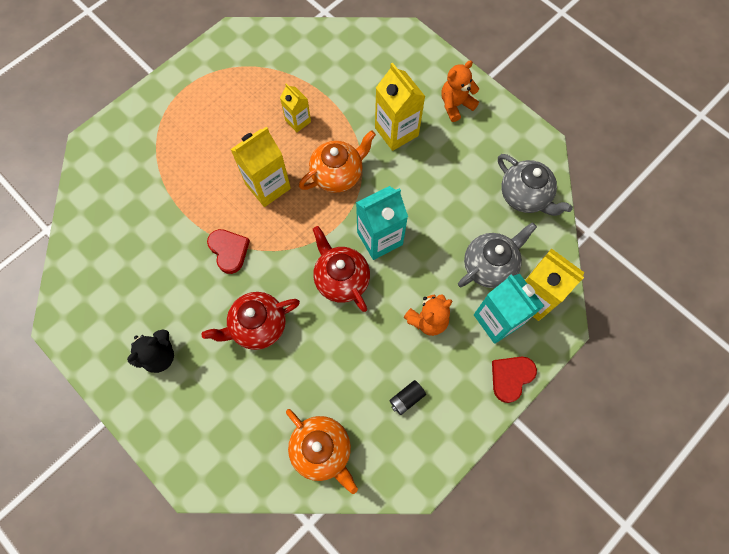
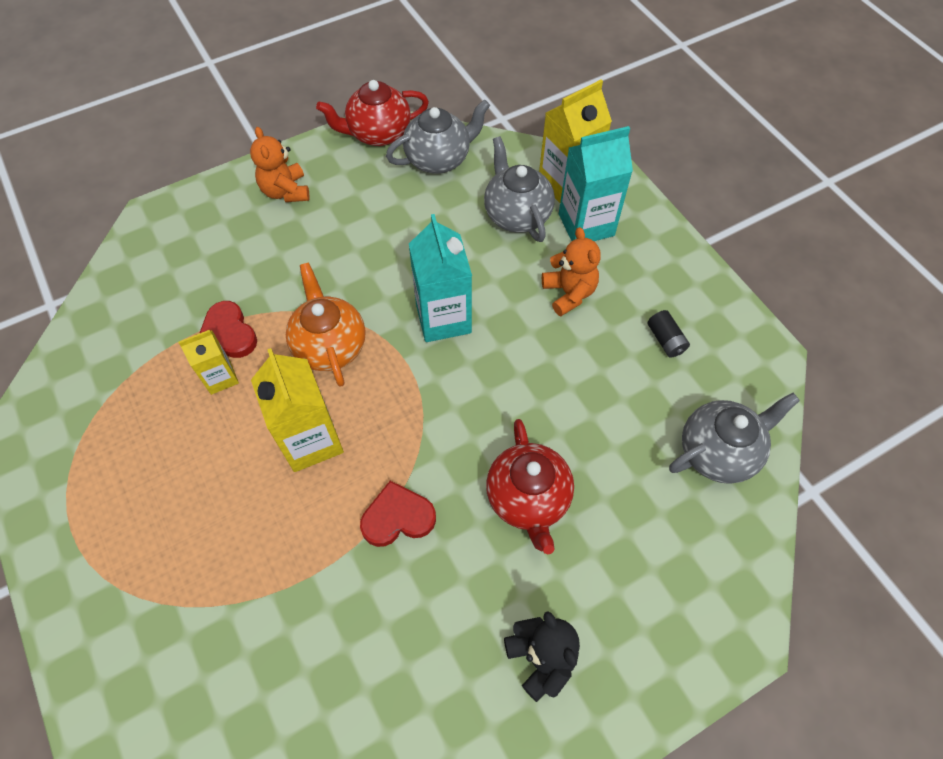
camera: 75 degrees left, 10 degrees down
(322, 450) = (718, 451): orange teapot -> grey teapot
(341, 279) = (487, 376): red teapot -> red teapot (378, 134)
(396, 131) = (294, 263): yellow carton -> none
(511, 377) = (657, 231): red heart -> red heart (228, 333)

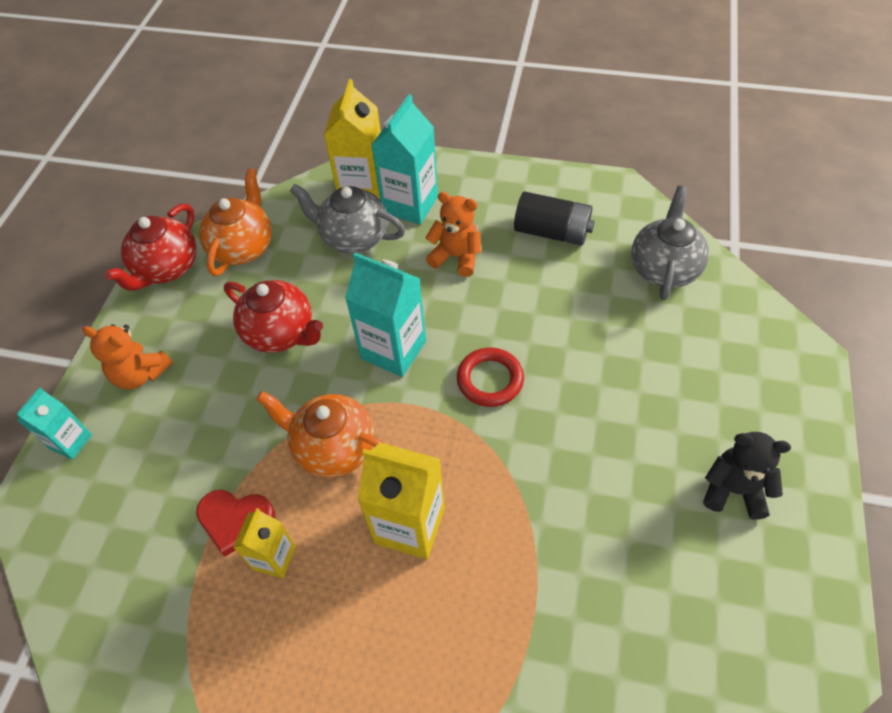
camera: 45 degrees left, 5 degrees down
(207, 199) = (71, 442): none -> turquoise carton
(397, 517) = (539, 507): red heart -> none
(439, 159) = (243, 247): grey teapot -> orange teapot
(478, 401) = (490, 380): none -> red ring
(528, 499) = (601, 406): red teapot -> red teapot (281, 333)
(665, 340) = (552, 232): black battery -> black battery, size x1.80

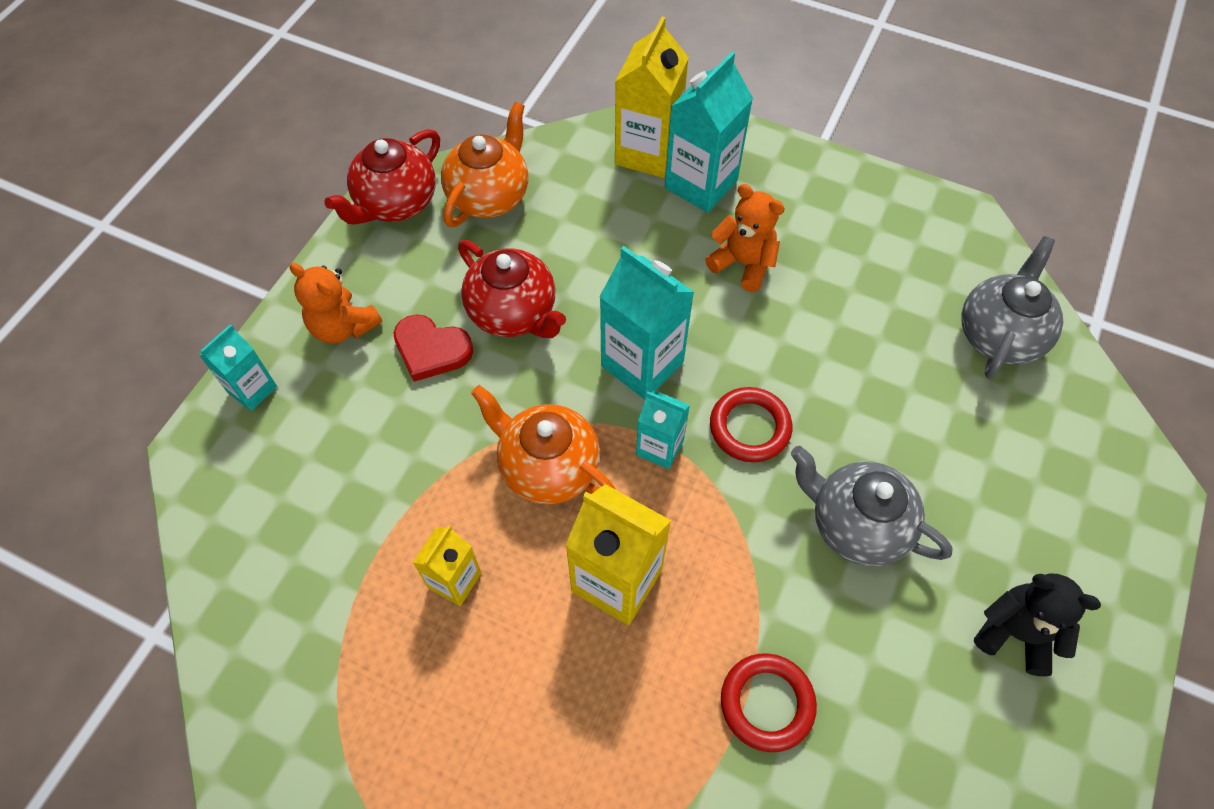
camera: 10 degrees right, 5 degrees up
(235, 520) = (419, 526): red heart -> red heart (431, 350)
(353, 237) = (623, 212): grey teapot -> grey teapot (856, 525)
(421, 411) = (659, 447): none -> turquoise carton
(552, 232) = (869, 257): black battery -> none
(553, 594) = (767, 703): none -> red ring

